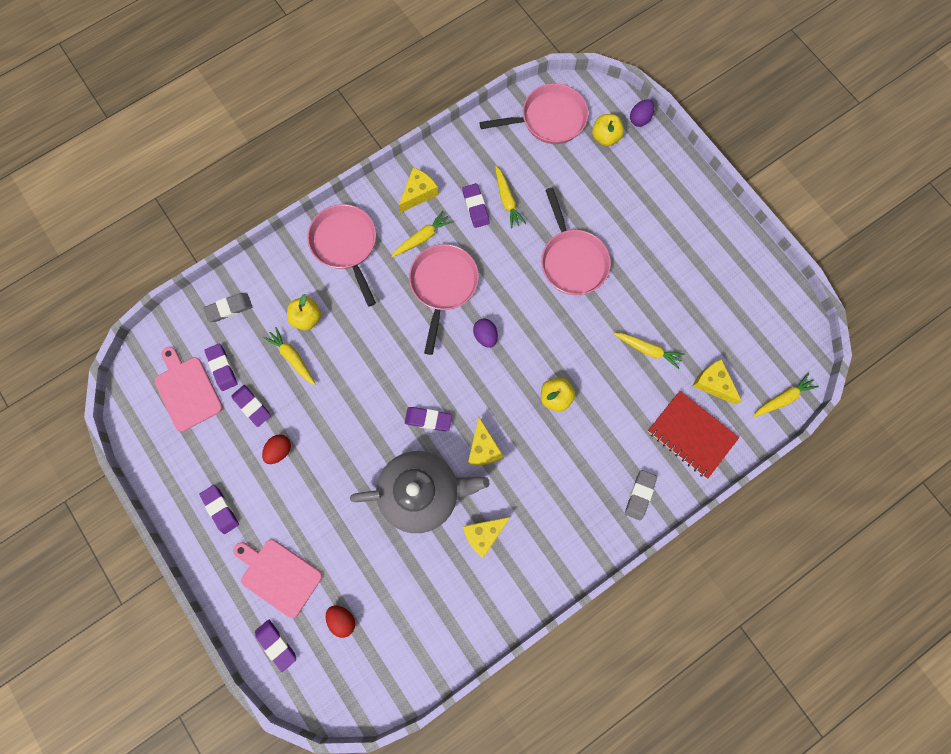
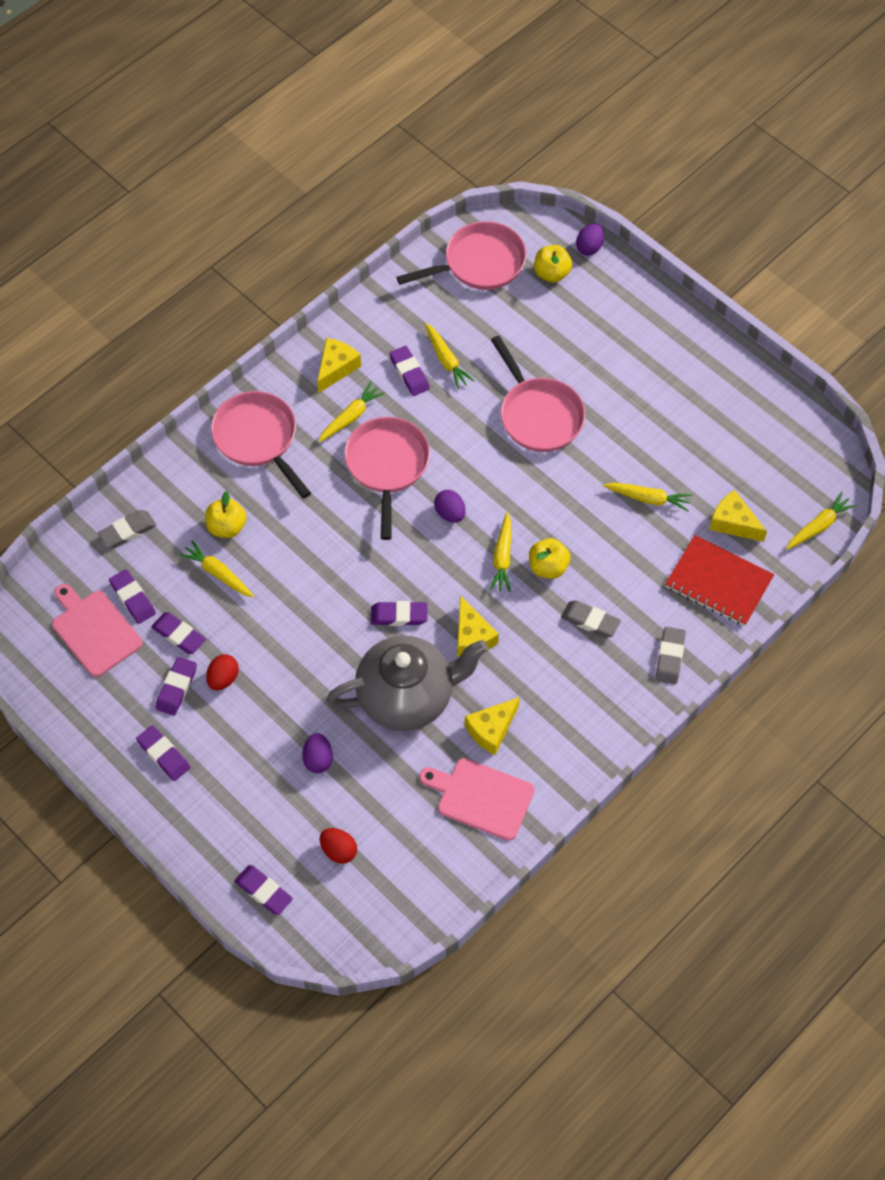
camera: 10 degrees left, 15 degrees down
(241, 452) = (176, 688): none -> purple eraser
(278, 575) = (250, 816): pink cutting board -> pink cutting board (481, 797)
(341, 535) = (318, 759): none -> purple egg
(520, 382) = (502, 557): none -> yellow carrot
(581, 451) = (590, 621): none -> grey eraser

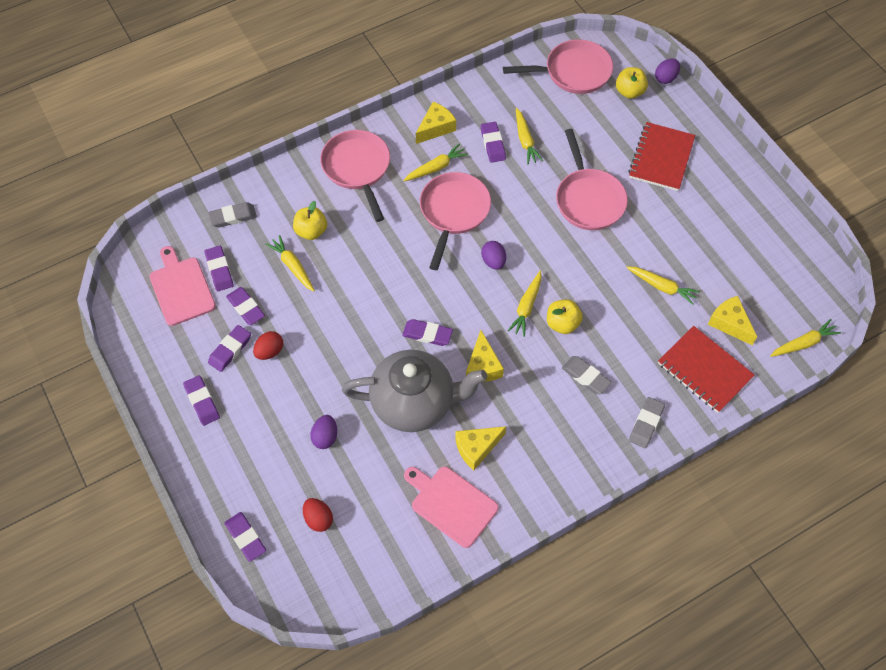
camera: 15 degrees right, 0 degrees up
(609, 346) = (661, 158): none -> red notebook

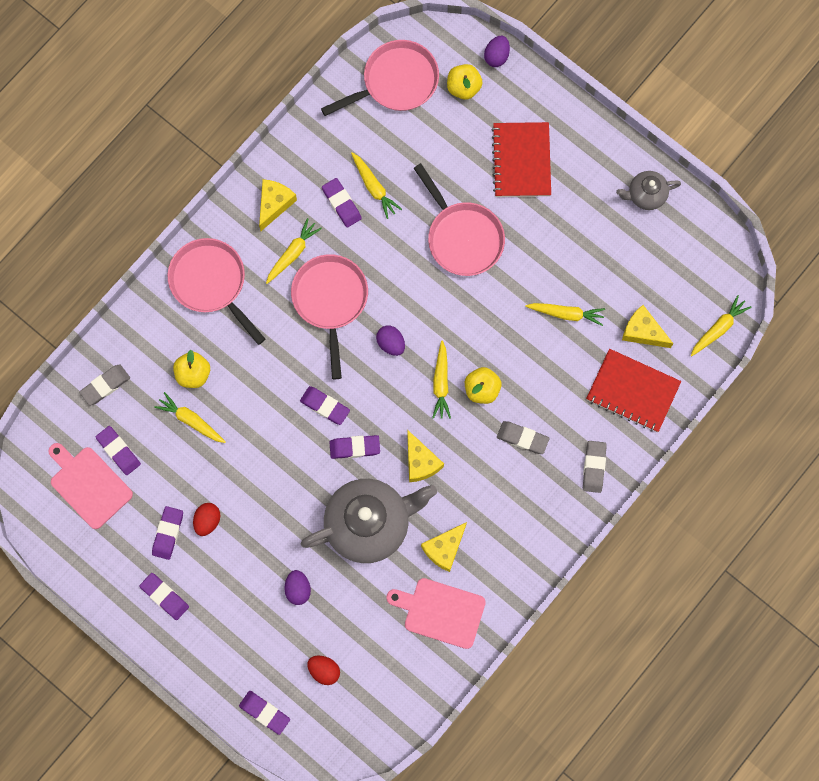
camera: 20 degrees left, 15 degrees up
(246, 308) = (163, 483): purple eraser -> purple eraser (325, 406)
(765, 216) = (646, 195): none -> grey teapot

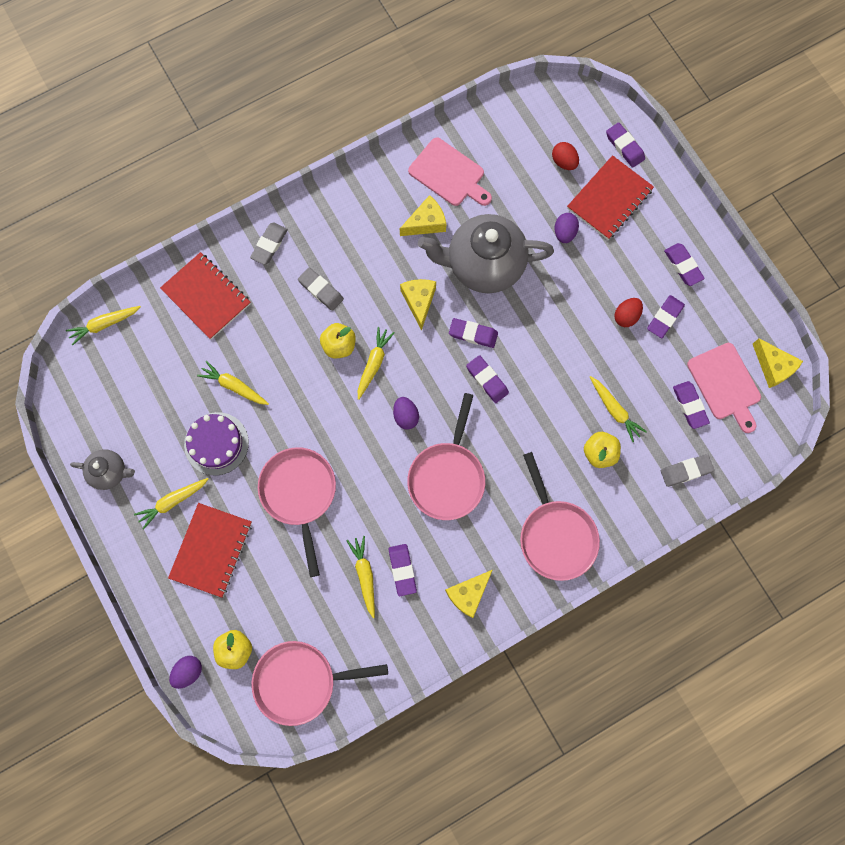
camera: 160 degrees left, 0 degrees up
(262, 645) = (609, 199): none -> red notebook
(292, 253) = (467, 536): yellow carrot -> yellow carrot (173, 502)
(559, 255) = (216, 443): none -> purple cake
(643, 331) = (173, 346): yellow cheese -> yellow cheese (773, 367)

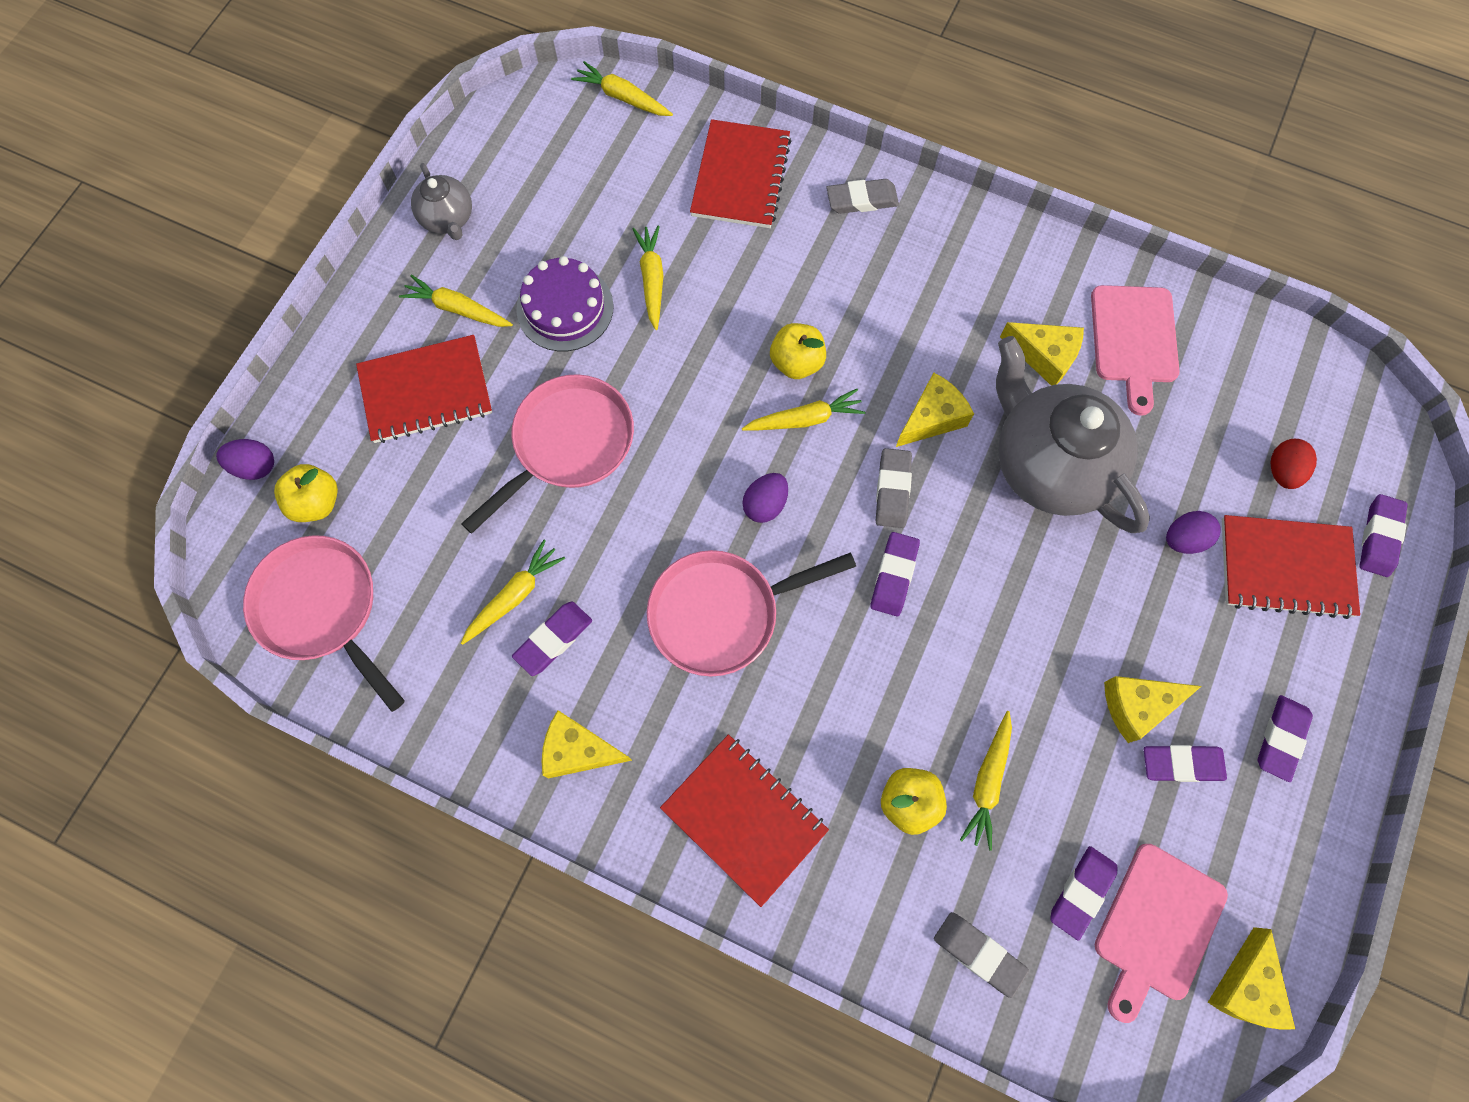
camera: 55 degrees right, 5 degrees down
(321, 290) = (851, 294): grey eraser -> grey eraser (892, 490)
(473, 334) = (943, 515): purple eraser -> none
(555, 535) = (744, 819): pink pan -> red notebook
(626, 316) = (1137, 706): red egg -> yellow cheese

